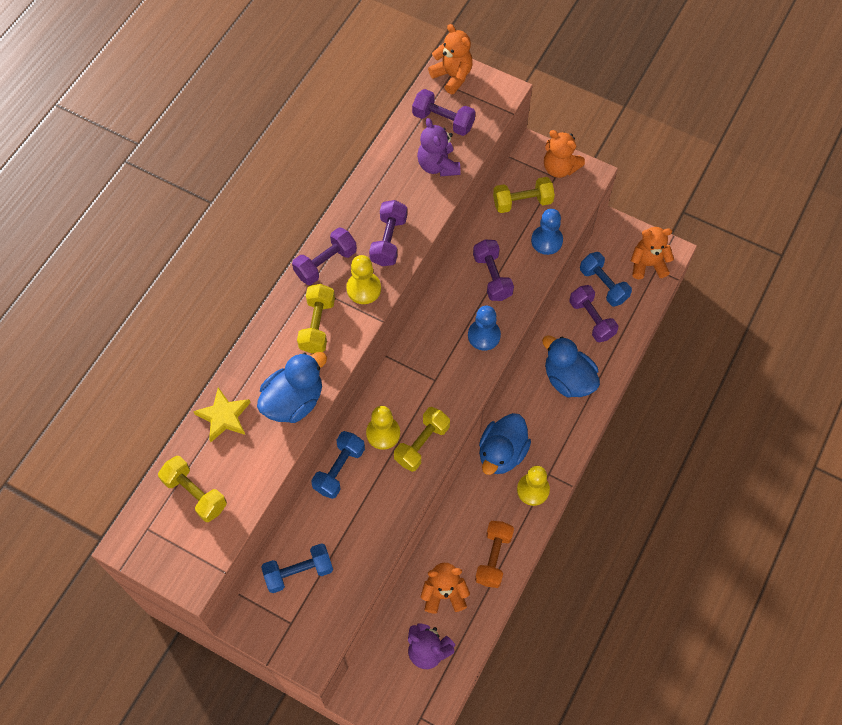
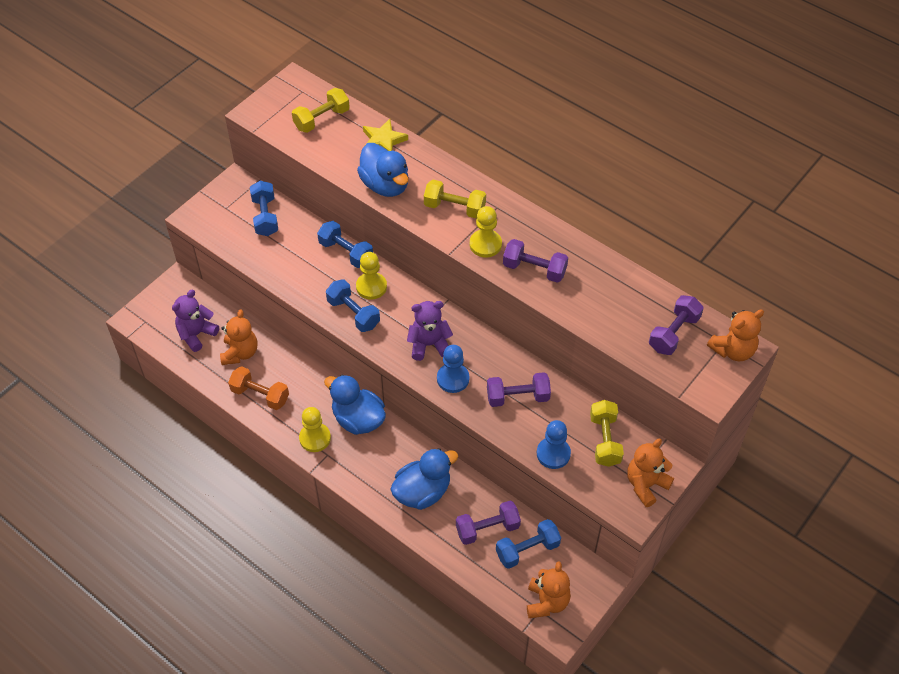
camera: 100 degrees right, 10 degrees down
(325, 263) = (517, 220): purple dumbbell -> none
(422, 444) = (353, 313): yellow dumbbell -> blue dumbbell
(438, 165) = (617, 320): purple teddy bear -> purple teddy bear (429, 344)

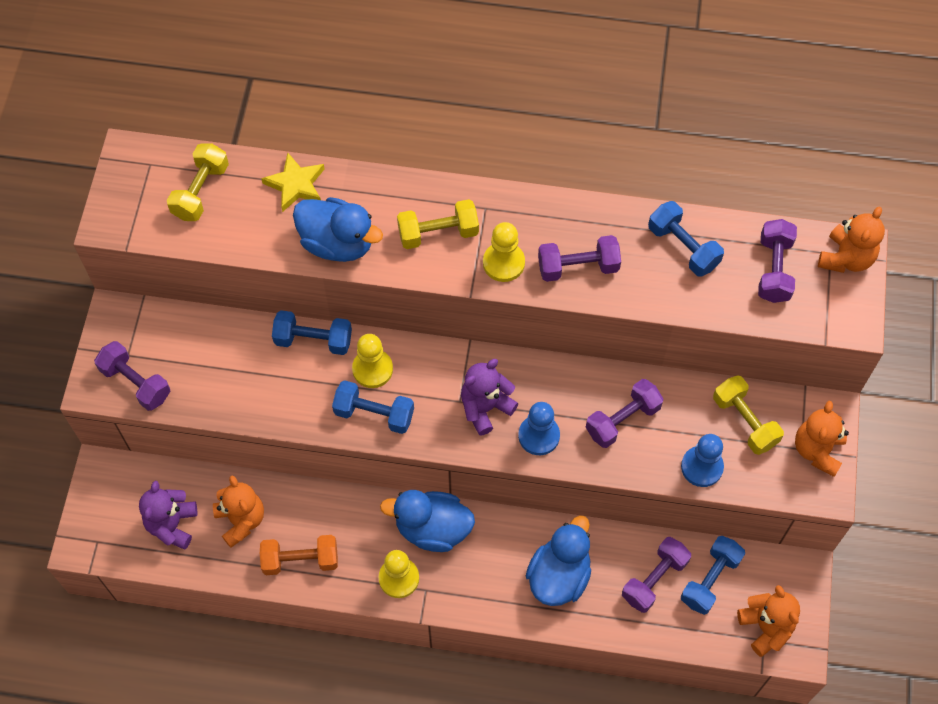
camera: 30 degrees left, 10 degrees up
(219, 226) = (136, 383): none -> purple dumbbell
(265, 216) = (184, 342): blue dumbbell -> blue dumbbell (683, 247)

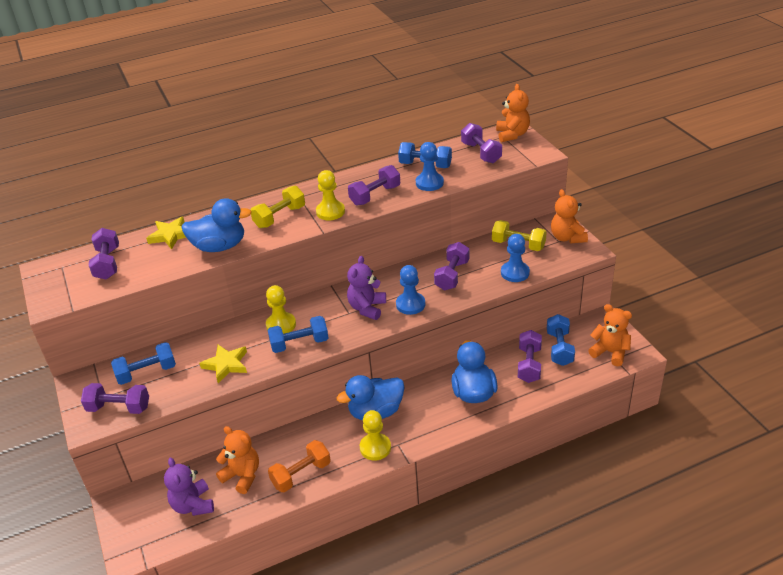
camera: 30 degrees left, 25 degrees down
(200, 191) = (107, 263): yellow dumbbell -> purple dumbbell
(277, 393) = (226, 365): none -> yellow star
(313, 340) = (230, 330): blue dumbbell -> blue dumbbell (147, 372)
(662, 287) = (429, 183): none -> blue pawn

